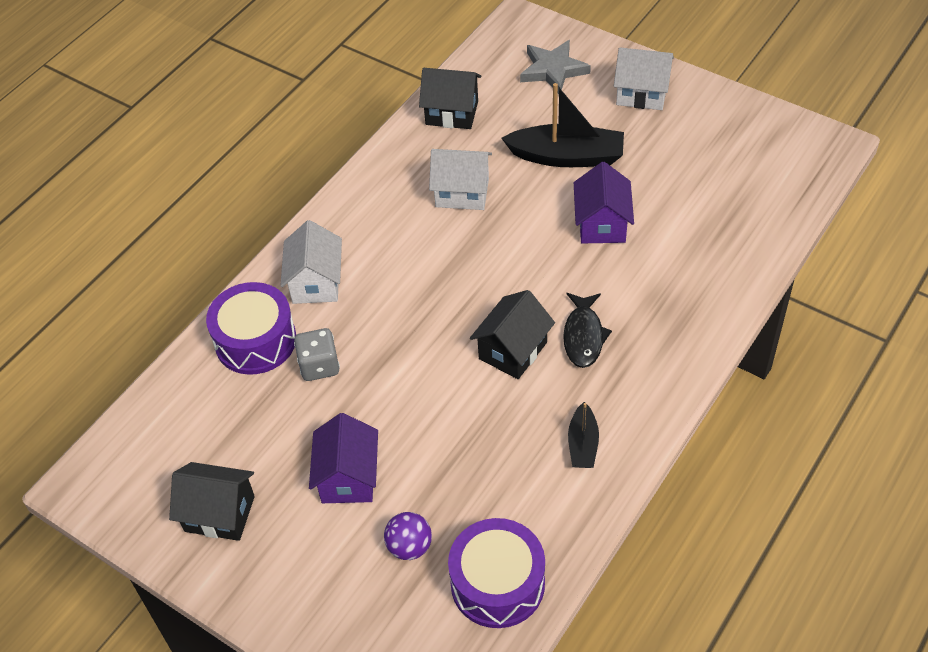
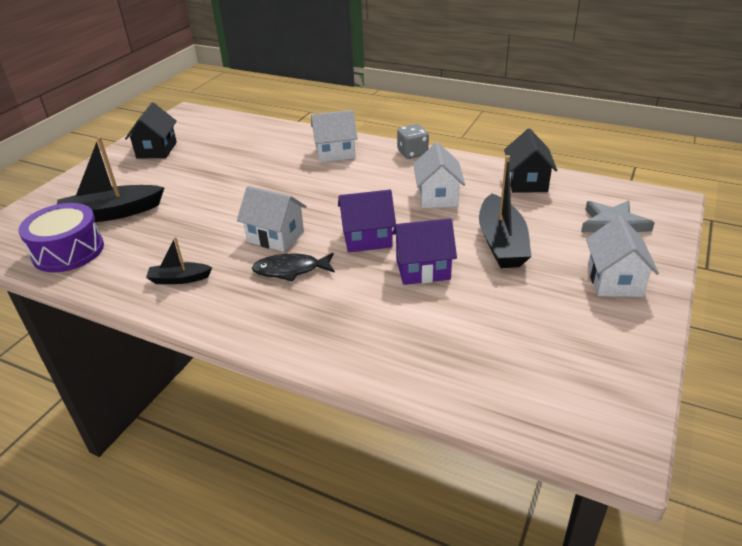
camera: 80 degrees right, 15 degrees down
(255, 340) = (285, 141): purple drum -> none
(319, 366) = (263, 164): grey dice -> grey dice (412, 153)
(348, 477) = (172, 185): purple house -> purple house (367, 239)
(409, 547) = (111, 213): purple ball -> black boat
(513, 350) = (275, 237): black house -> white house

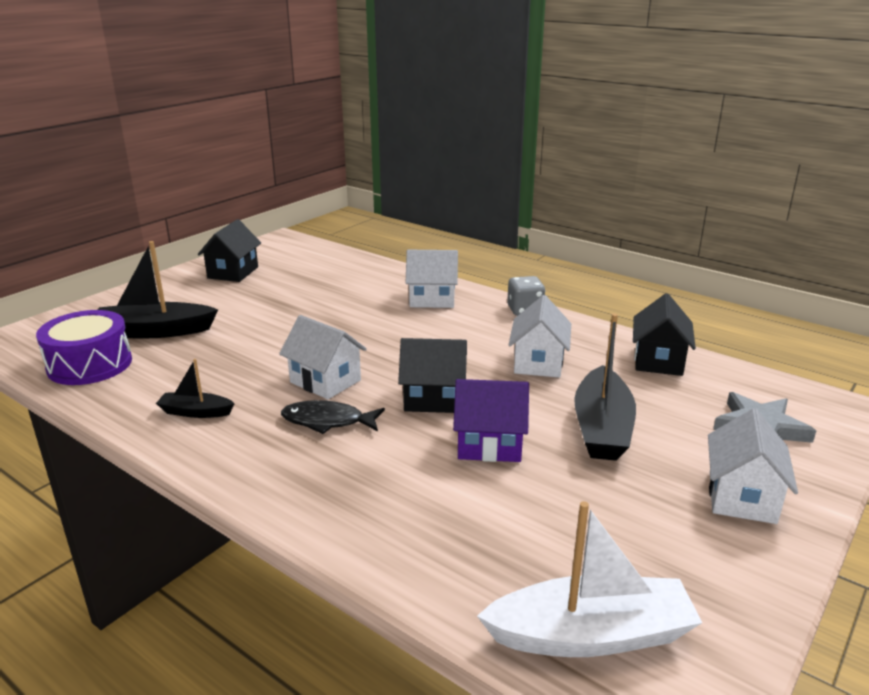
camera: 10 degrees right, 10 degrees down
(367, 239) = (433, 399): purple house -> black house
(541, 398) = (591, 635): none -> white boat

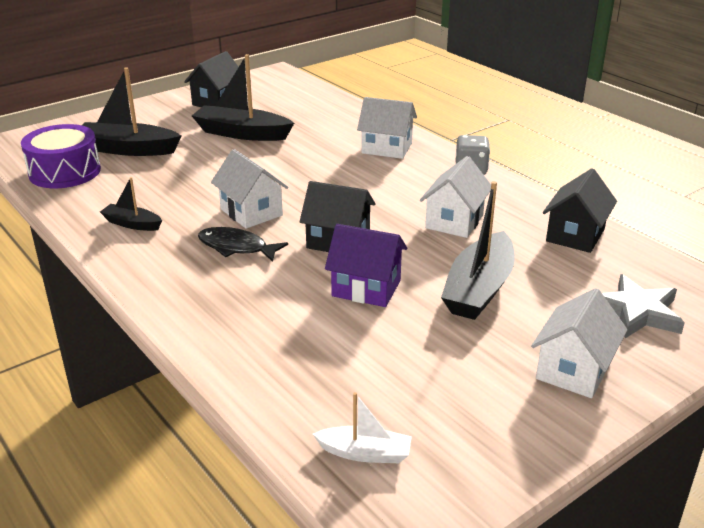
camera: 15 degrees right, 5 degrees up
(275, 301) = (242, 133): none -> black boat
(591, 635) = (365, 453): white boat -> white boat, size x0.53

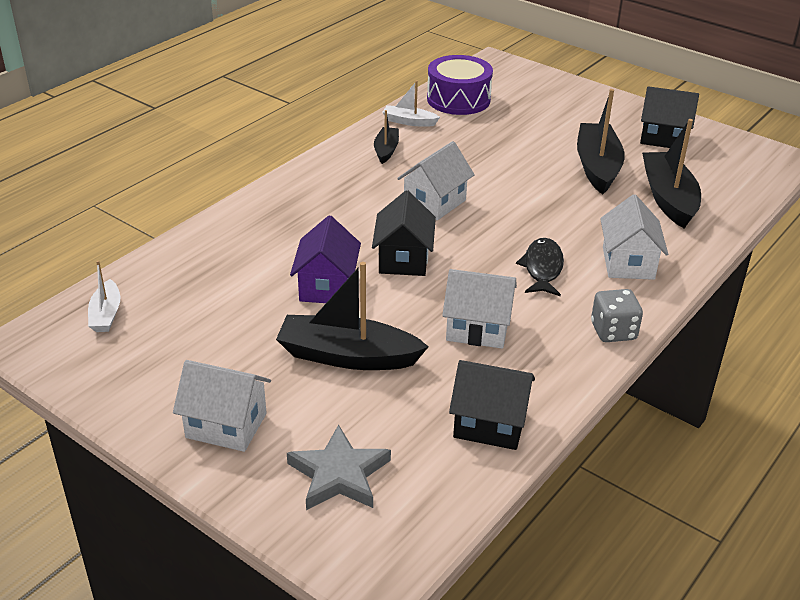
camera: 75 degrees right, 5 degrees up
(84, 203) = (409, 122): none -> white boat
(127, 149) = (519, 116): black boat -> black boat (668, 198)
(236, 247) = (369, 207): black fish -> black fish (542, 268)

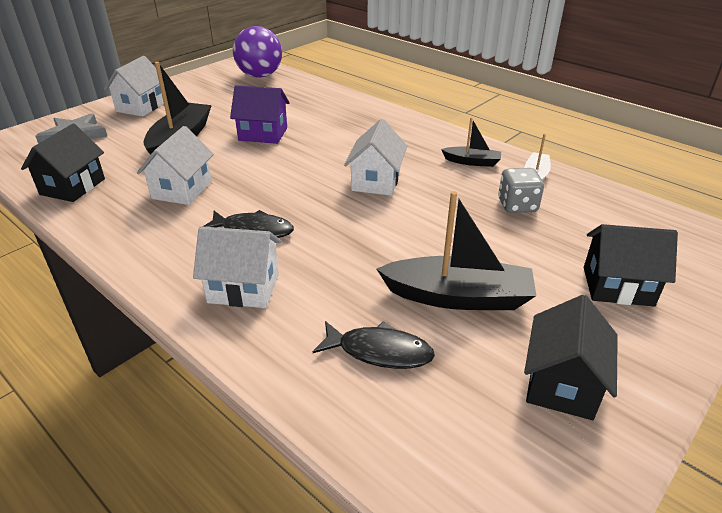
camera: 95 degrees right, 0 degrees up
(106, 314) = (260, 76): white boat -> purple ball
(403, 259) = (289, 163): black house -> black house (617, 286)
(434, 203) = (376, 181): white house -> white house turned 60 degrees clockwise
(458, 99) = (604, 208): purple drum -> none
(613, 331) = (138, 259): grey dice -> grey dice (517, 205)
(668, 198) = (379, 351): black boat -> black fish

